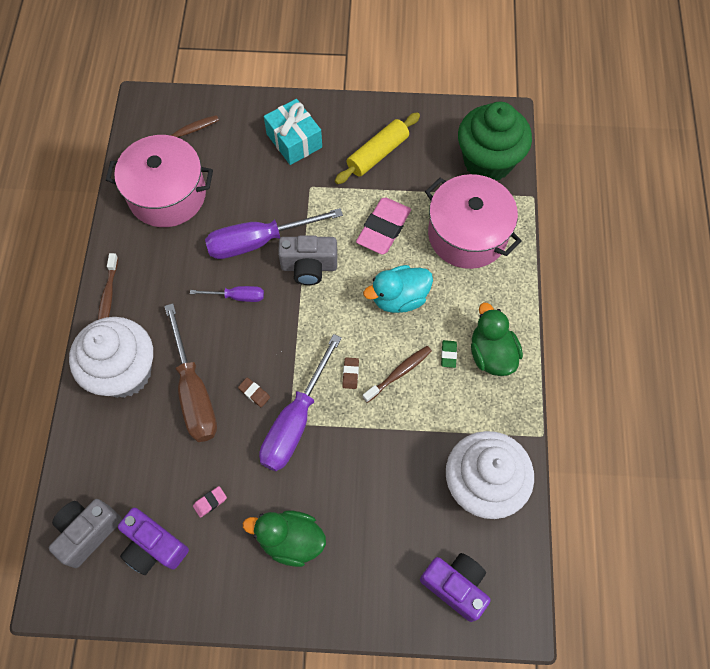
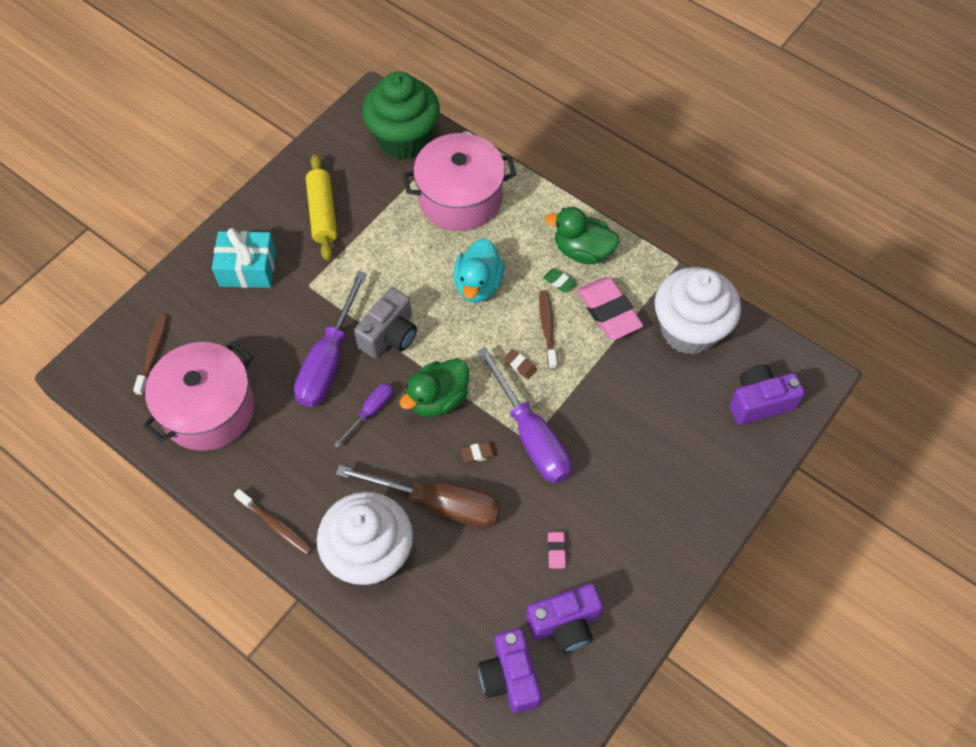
camera: 55 degrees left, 5 degrees down
(88, 532) = (510, 677): grey camera -> purple camera
(290, 540) = (637, 504): green duck -> green duck (438, 399)
(383, 228) = (401, 255): pink eraser -> pink eraser (608, 311)

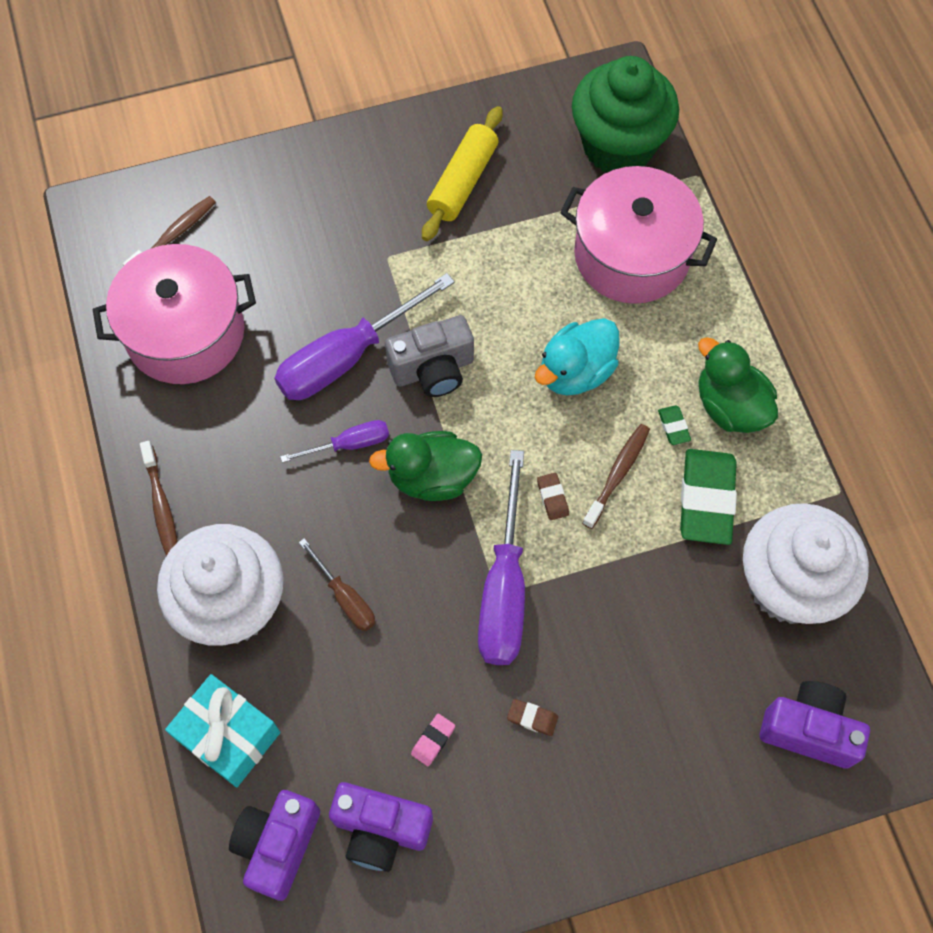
camera: 35 degrees right, 5 degrees up
(248, 269) = (337, 199): turquoise gift -> turquoise gift (228, 736)
(438, 504) = (345, 597): brown screwdriver -> brown screwdriver, size x0.52
(478, 453) = (430, 569): brown eraser -> brown eraser (532, 718)
(608, 311) = (706, 499): pink eraser -> green eraser

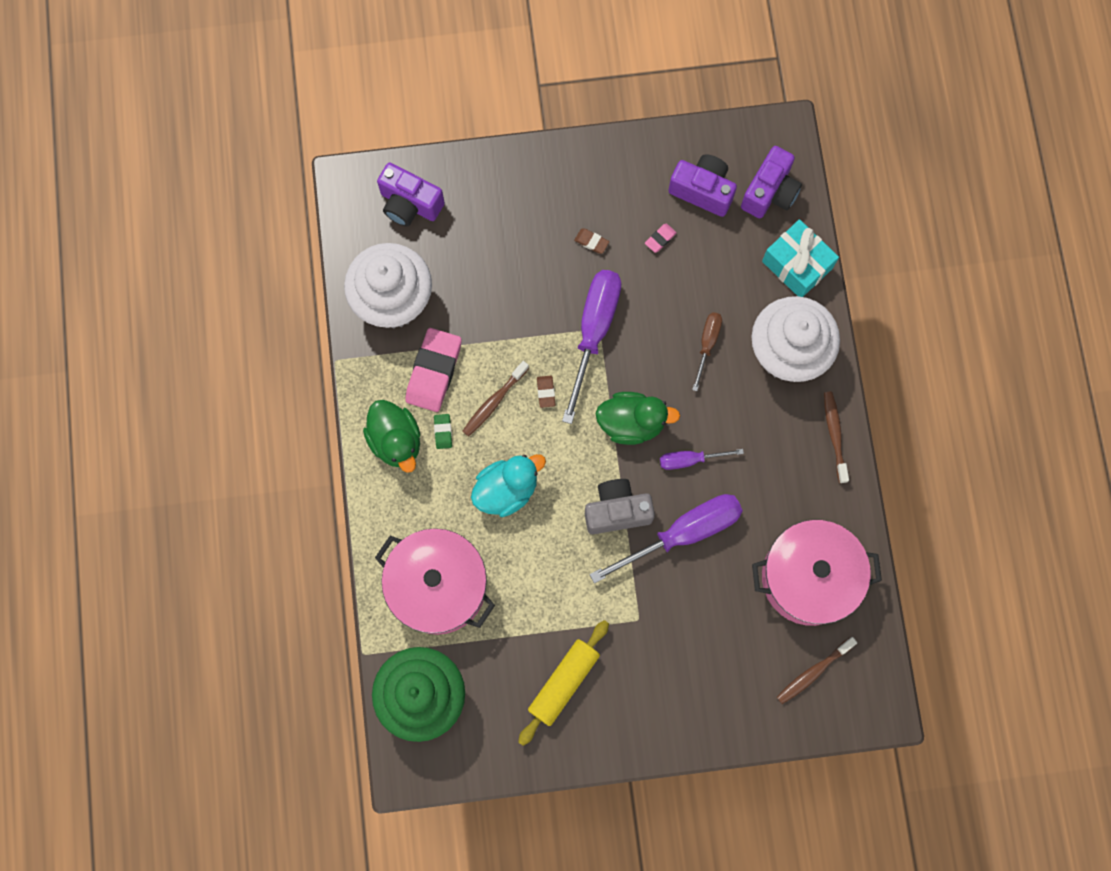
camera: 170 degrees left, 10 degrees up
(345, 597) = (707, 344): brown screwdriver -> brown screwdriver turned 45 degrees clockwise
(706, 499) = (434, 371): green eraser -> pink eraser

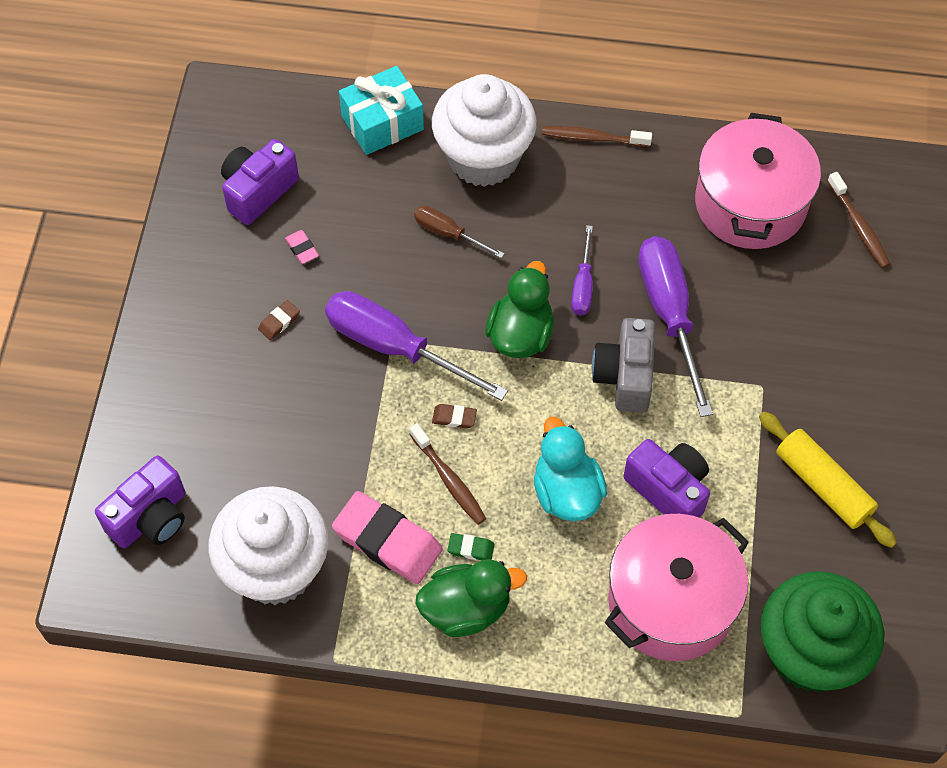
camera: 75 degrees left, 15 degrees down
(770, 192) = (286, 126): purple camera -> purple camera (668, 490)

